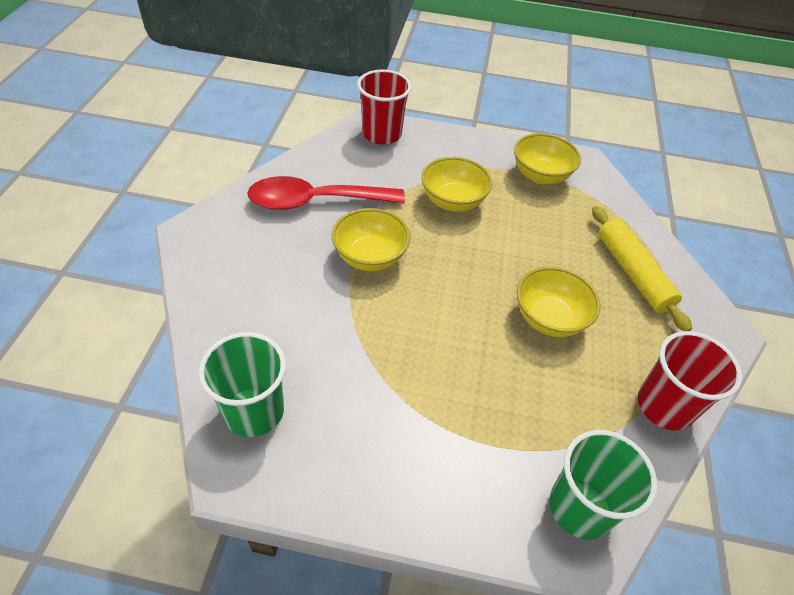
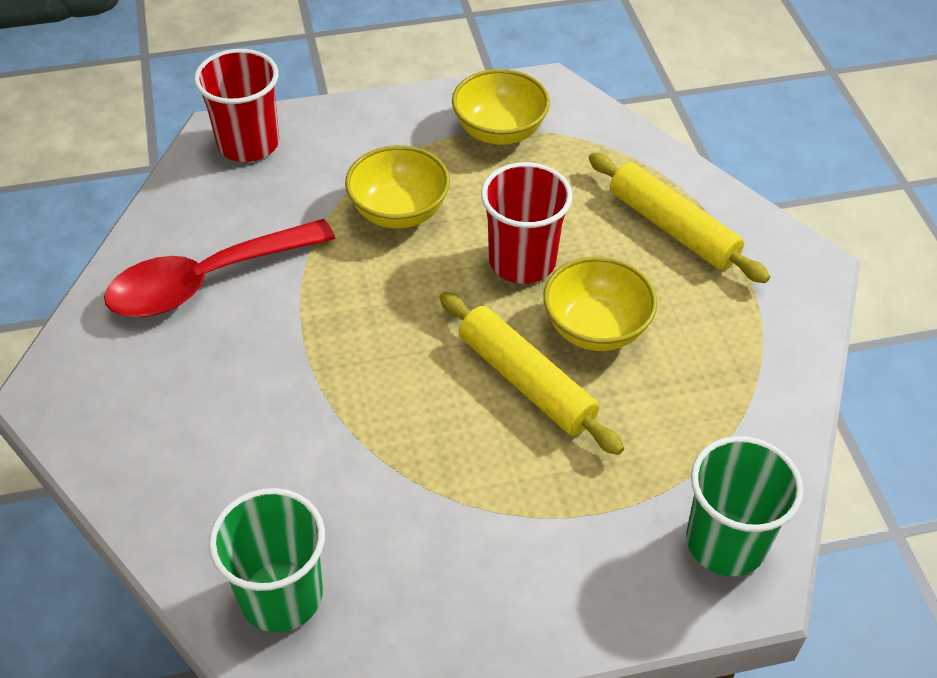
camera: 20 degrees left, 0 degrees up
(370, 257) = (325, 333): yellow bowl -> none
(485, 335) = (526, 381): none -> yellow rolling pin
(664, 406) = (773, 385): red cup -> red cup (522, 261)

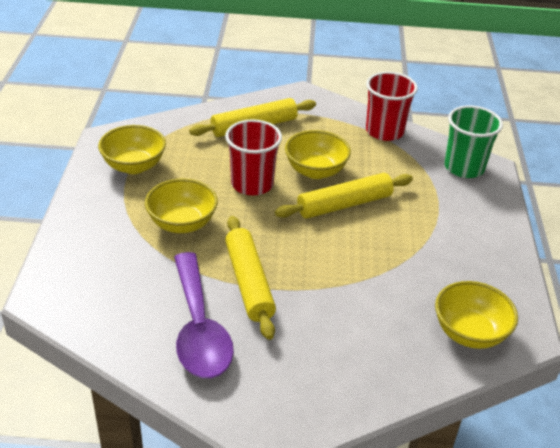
camera: 75 degrees left, 10 degrees down
(206, 281) = (199, 328): red spoon -> purple spoon
(248, 144) = (65, 283): red cup -> red cup (384, 131)
(281, 595) = (469, 333): green cup -> yellow bowl
(305, 308) = (248, 283): none -> yellow rolling pin

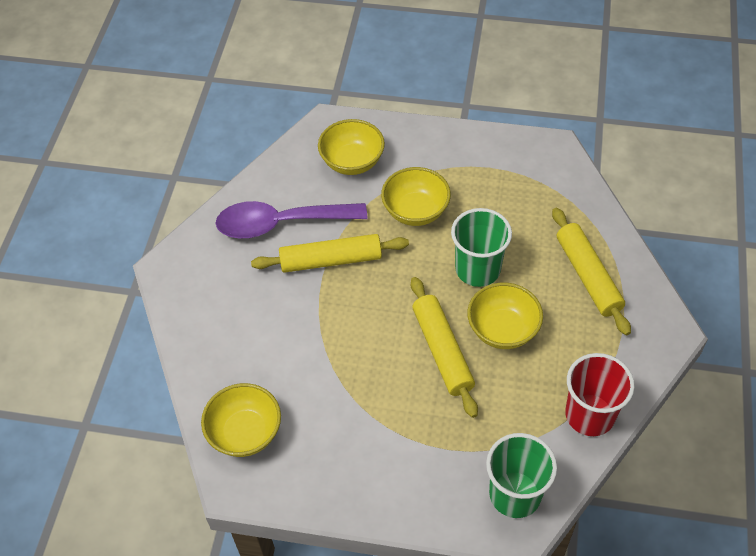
camera: 100 degrees right, 15 degrees up
(134, 166) = (506, 172): yellow bowl -> yellow bowl (352, 162)
(252, 184) = (478, 269): red cup -> green cup

